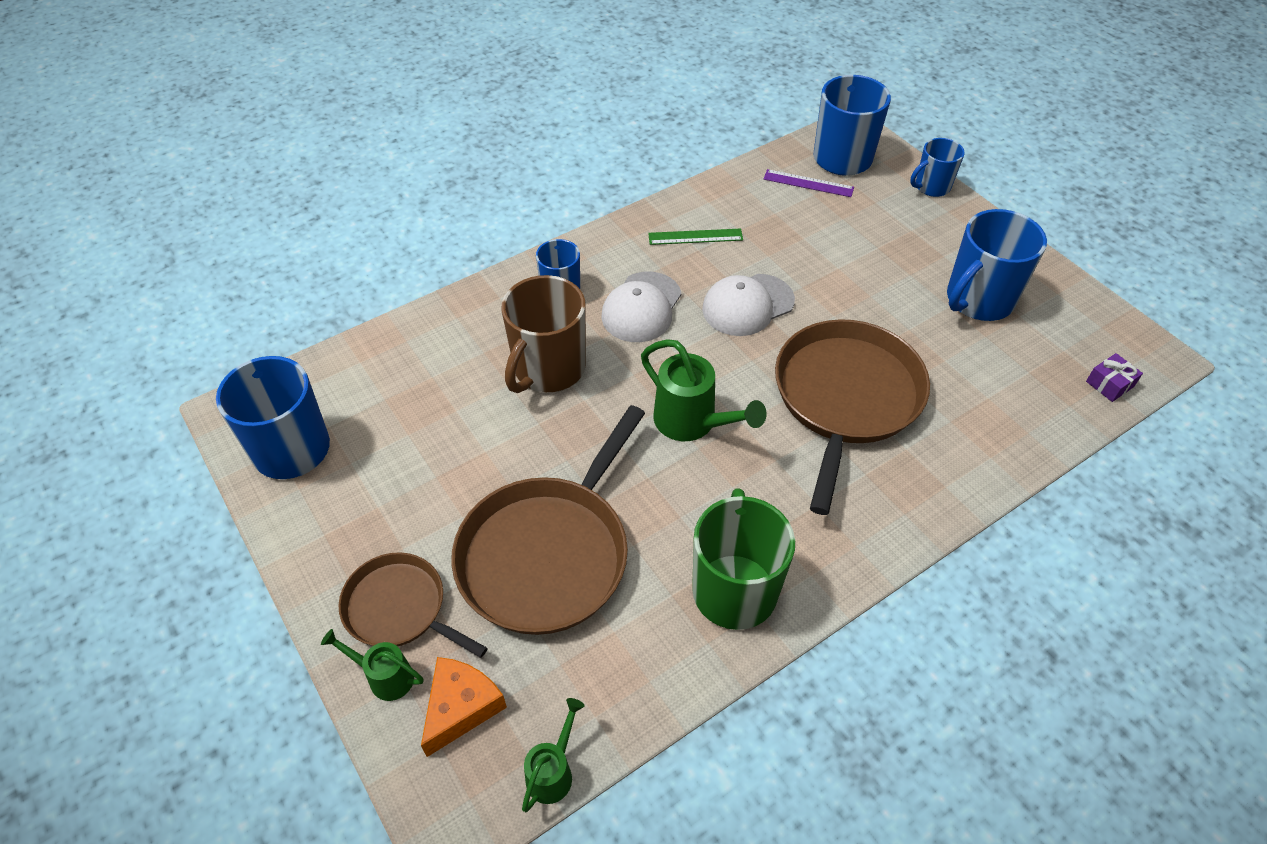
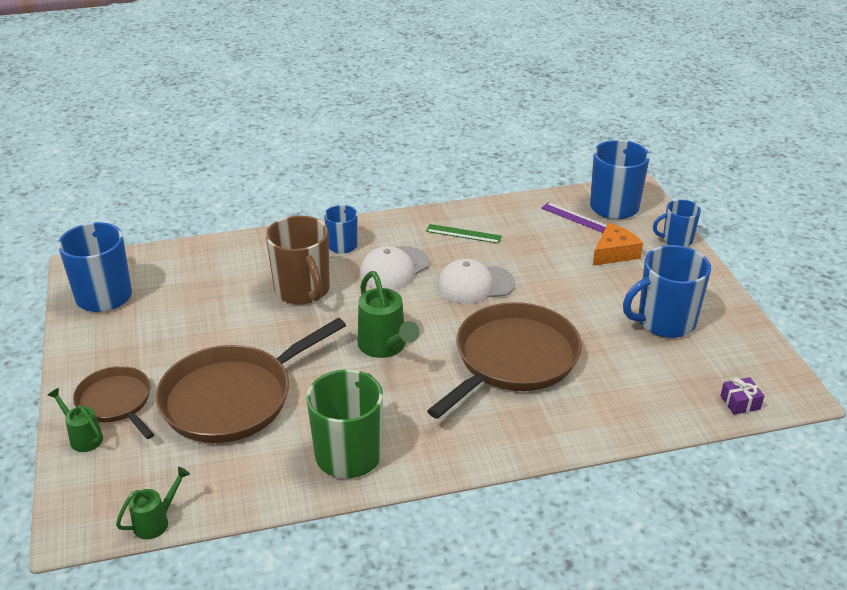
camera: 20 degrees right, 15 degrees down
(461, 707) = (120, 468): orange cheese -> orange cheese (614, 253)
(548, 369) = (303, 291): brown mug -> brown mug turned 75 degrees counterclockwise

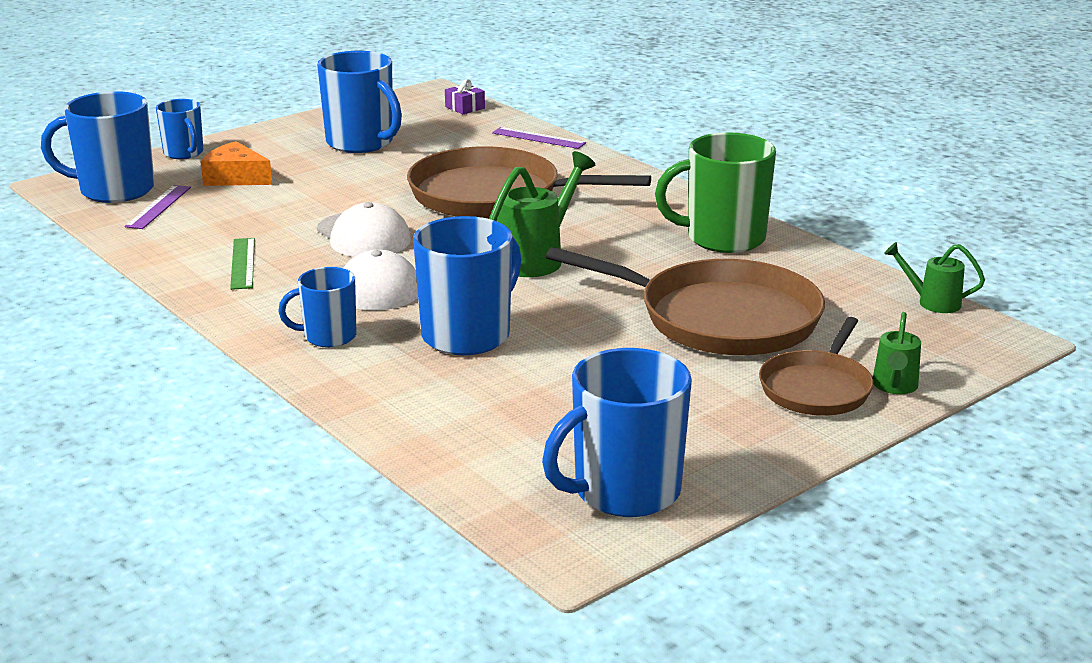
camera: 115 degrees left, 10 degrees down
(303, 291) = (468, 335): brown mug -> blue mug
(634, 424) = (538, 138): none -> purple ruler

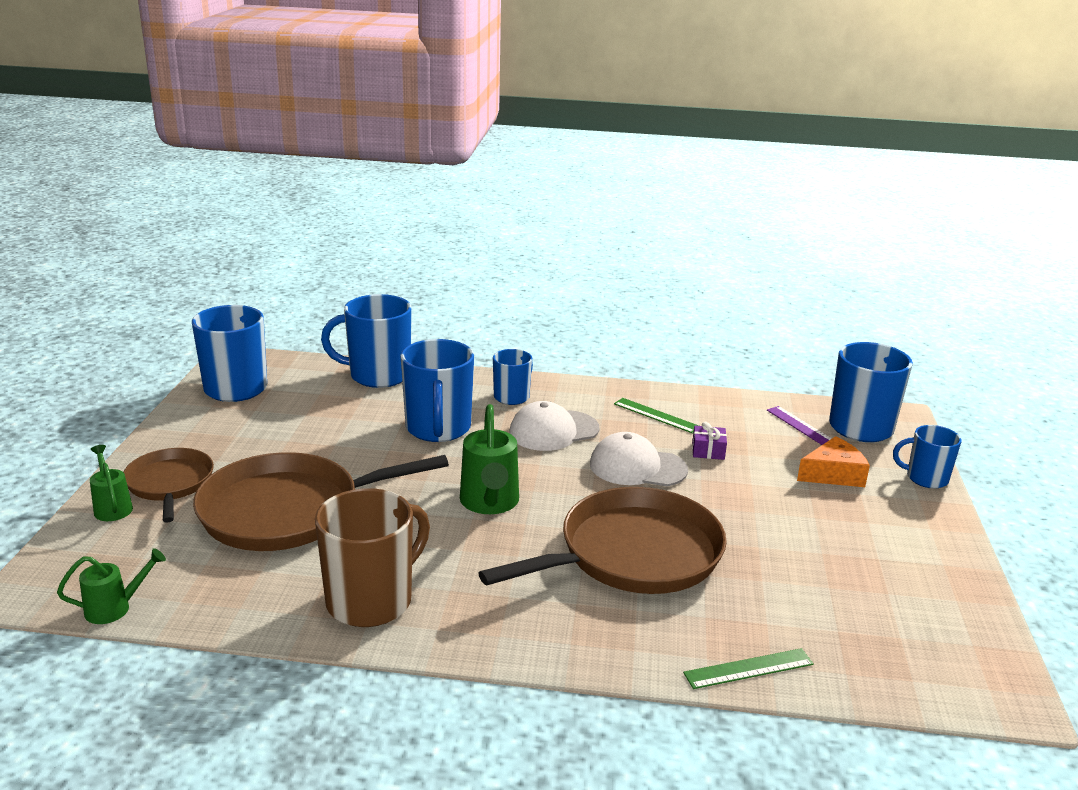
camera: 135 degrees right, 0 degrees up
(361, 143) = (858, 563): blue mug -> blue mug (378, 375)
(465, 107) = (917, 684): purple gift -> purple gift (708, 451)
(538, 138) = (748, 668): purple ruler -> green ruler
(723, 238) = (371, 600): green mug -> brown mug

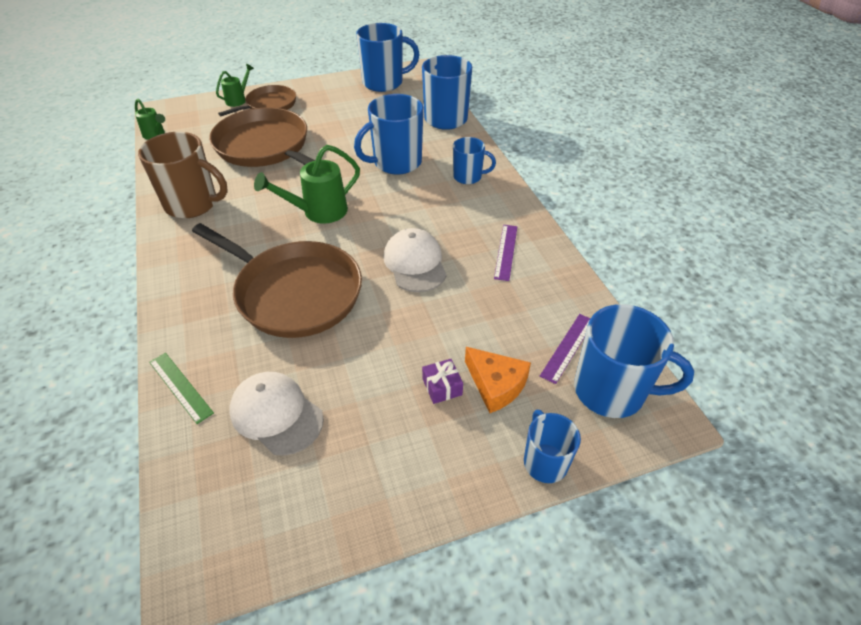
camera: 65 degrees right, 20 degrees up
(553, 431) = (435, 209): white cap -> white cap (276, 414)
(656, 415) = (506, 252): green ruler -> purple ruler
(708, 451) = (472, 295): purple gift -> purple gift (442, 387)

